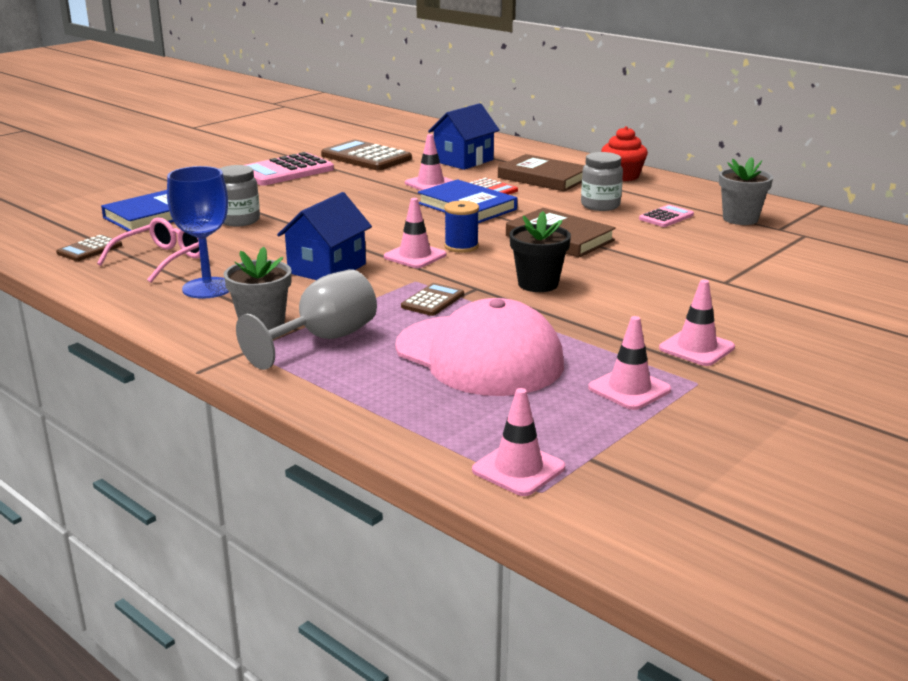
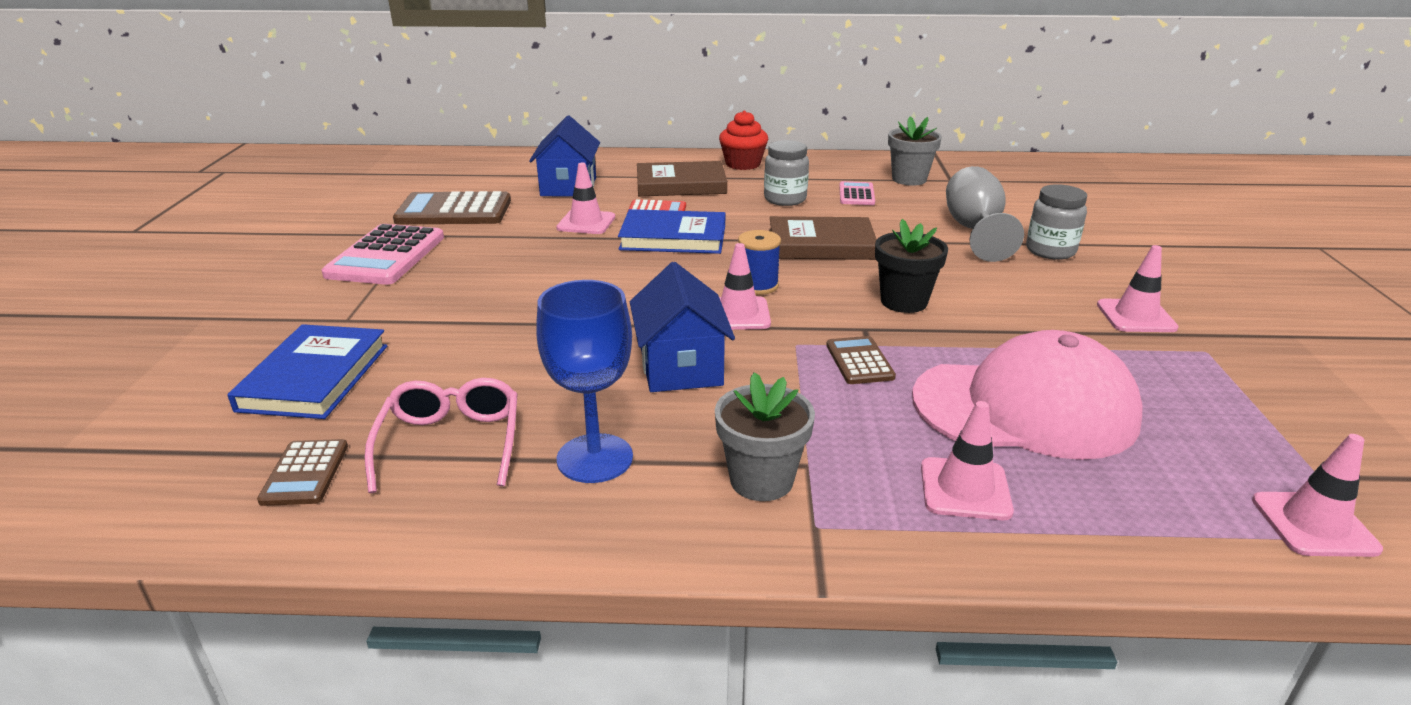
camera: 40 degrees left, 5 degrees up
(239, 220) = (452, 343): grey jar -> grey jar (1050, 251)
(323, 339) = (860, 464): grey goblet -> grey goblet (975, 230)
(629, 389) = (1187, 383): pink traffic cone -> pink traffic cone (965, 489)

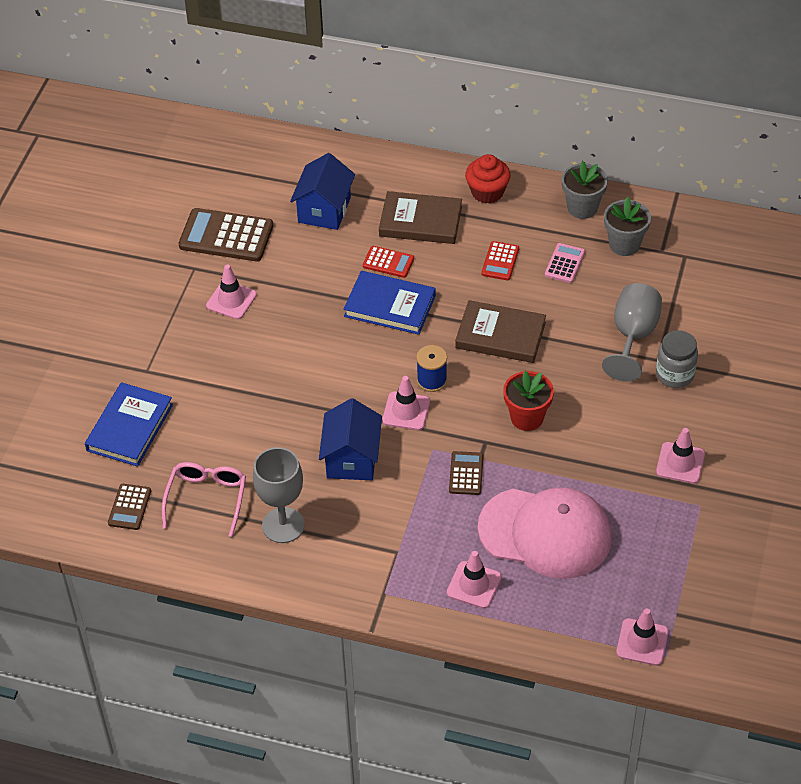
camera: 15 degrees right, 20 degrees up
(386, 256) = (173, 296): pink calculator -> none
(586, 223) = (327, 272): pink traffic cone -> pink traffic cone (231, 300)
(595, 458) = (283, 525): blue goblet -> grey goblet
(761, 480) = (368, 558): grey flower pot -> grey flower pot (582, 208)
(785, 199) = (500, 261): grey jar -> red calculator
(904, 302) = (527, 417): black flower pot -> red flower pot

